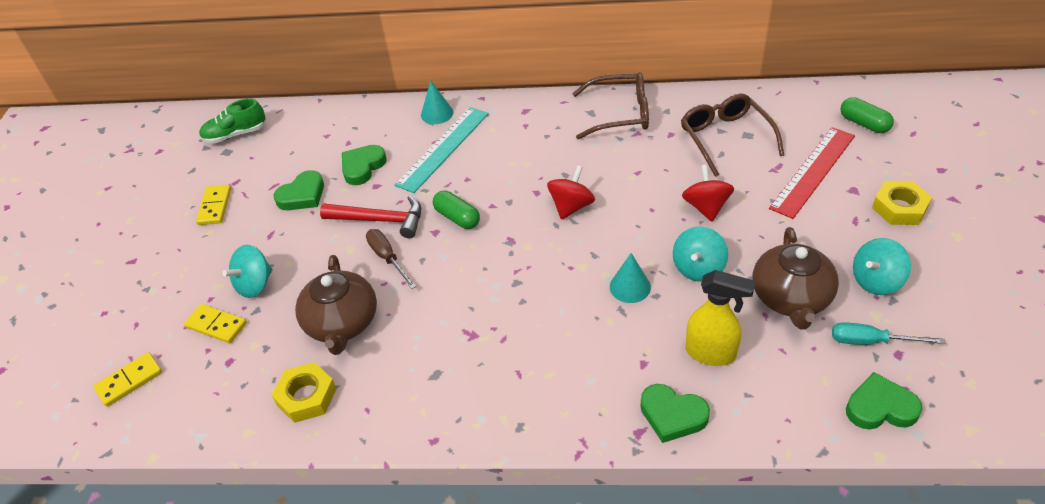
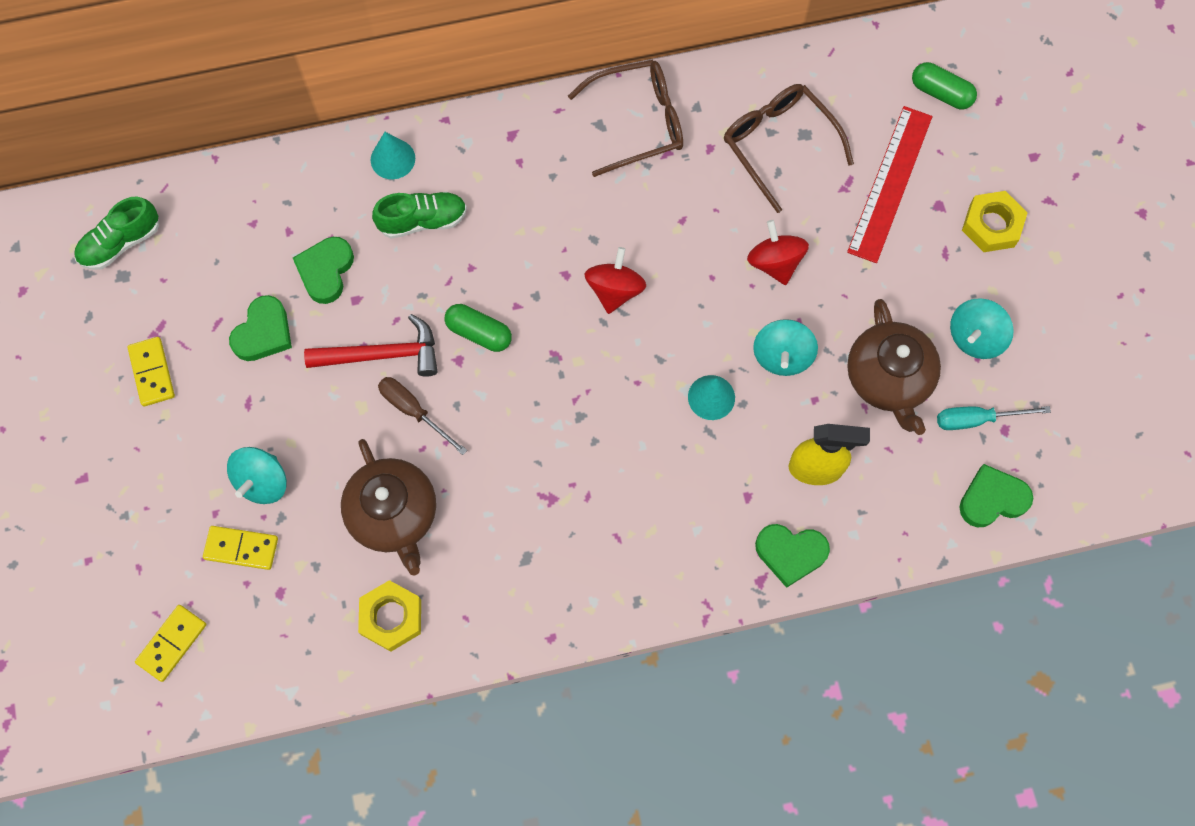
camera: 20 degrees left, 25 degrees up
(443, 148) = (422, 221): turquoise ruler -> green shoe

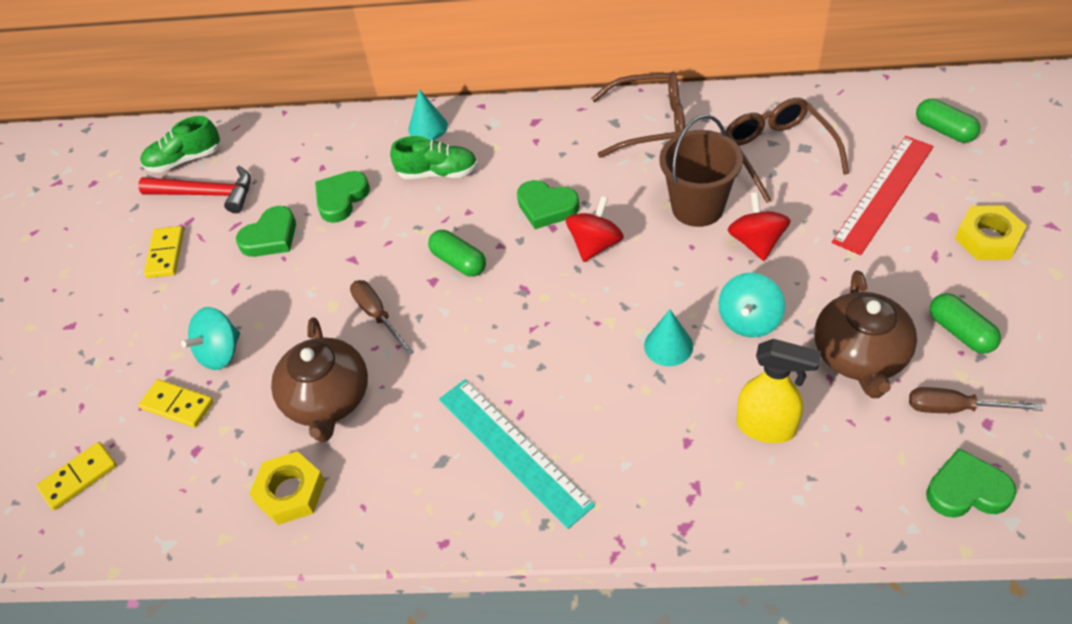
camera: 20 degrees right, 20 degrees down
(382, 354) = (366, 267): red hammer -> red hammer (206, 194)
(591, 535) = (513, 450): none -> turquoise ruler
(709, 227) = (697, 207): none -> brown bucket
(790, 553) = (723, 505): green heart -> green heart (546, 207)
(975, 337) = (960, 332): turquoise spinning top -> green capsule
(977, 419) = (955, 408): turquoise screwdriver -> brown screwdriver

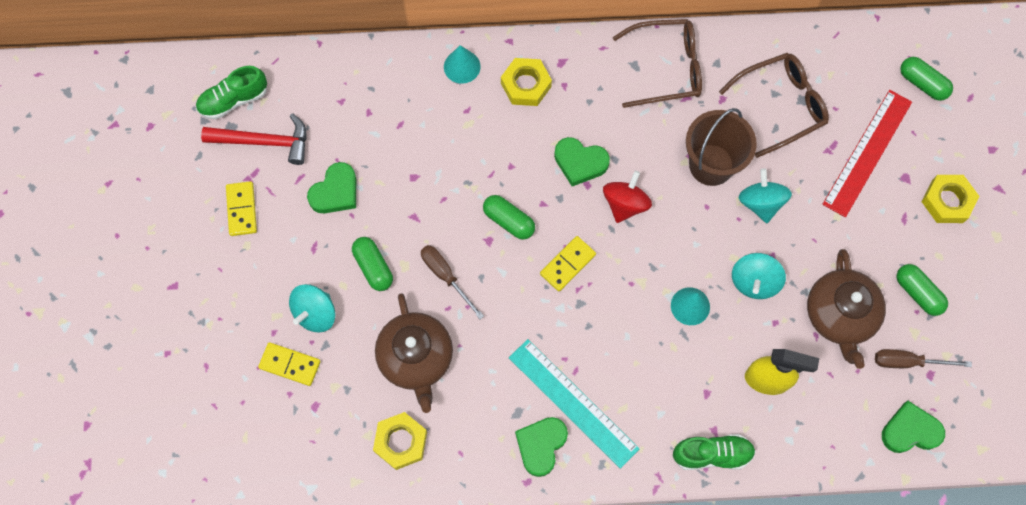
camera: 10 degrees left, 20 degrees up
(79, 477) = (223, 432): yellow domino -> yellow domino (568, 264)
(297, 307) = (373, 267): none -> green capsule
(341, 199) = (393, 150): green heart -> green heart (541, 445)
(437, 173) = (478, 121): green shoe -> green shoe (712, 454)
(494, 141) = (526, 85): none -> yellow nut
(756, 242) = (760, 203): red spinning top -> turquoise spinning top
(778, 153) = (780, 106): brown glasses -> brown glasses turned 90 degrees clockwise

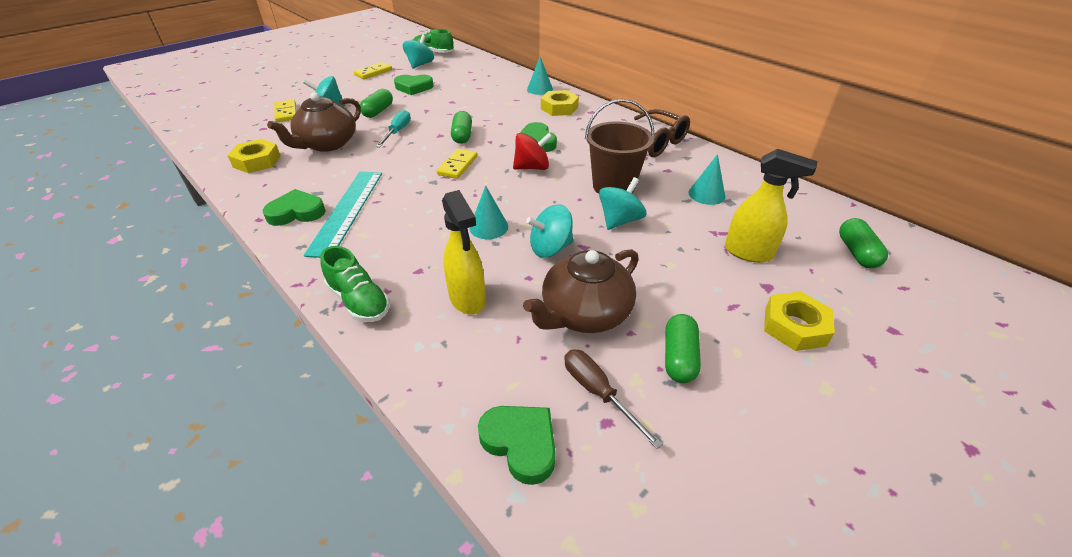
camera: 50 degrees right, 30 degrees down
(265, 142) = (420, 65): red hammer -> turquoise spinning top
(446, 276) = (397, 132): brown screwdriver -> turquoise screwdriver
(568, 264) = (457, 166): yellow domino -> yellow domino turned 75 degrees counterclockwise
(780, 106) = (706, 194): brown glasses -> turquoise cone
(867, 152) = (749, 253): red ruler -> yellow spray bottle

